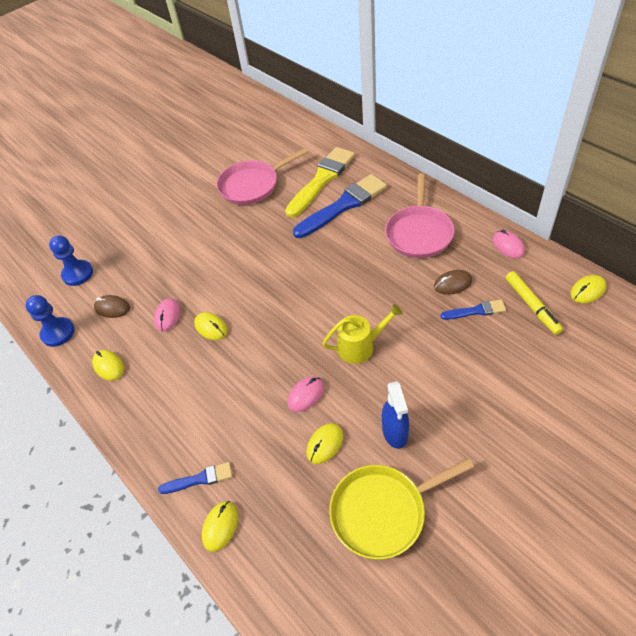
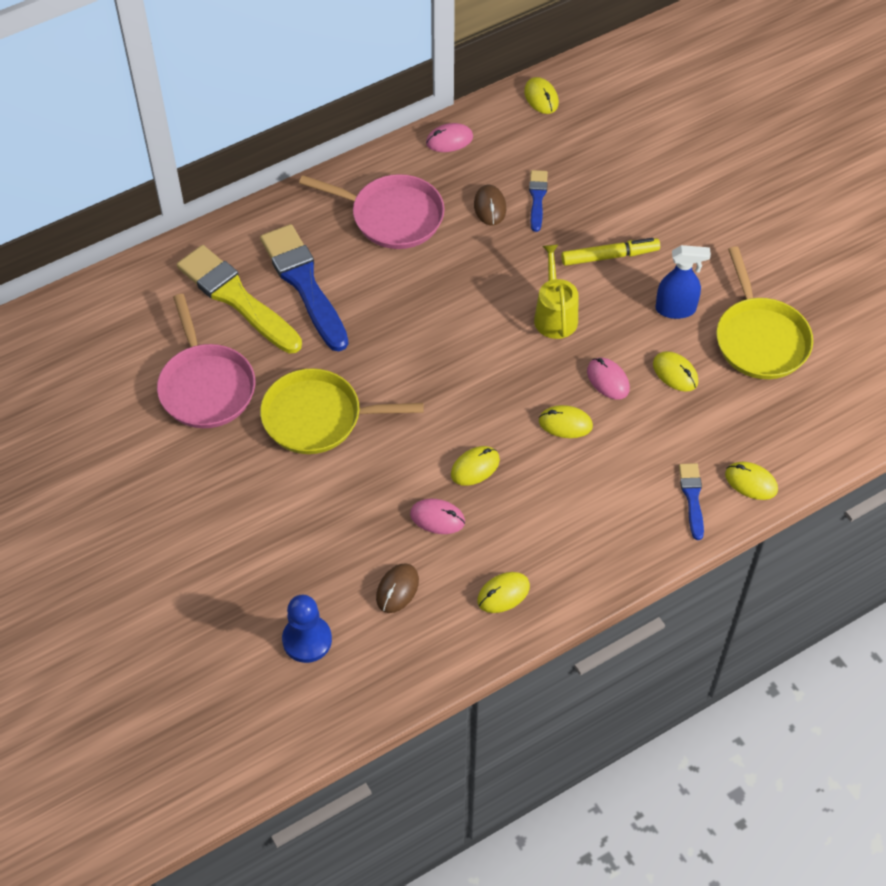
camera: 85 degrees left, 5 degrees up
(58, 333) = (421, 663): blue pawn -> none
(238, 238) = (318, 417): none -> yellow pan
(258, 374) = (565, 423): none -> yellow mouse
(532, 306) = (546, 149): yellow marker -> yellow marker (609, 256)

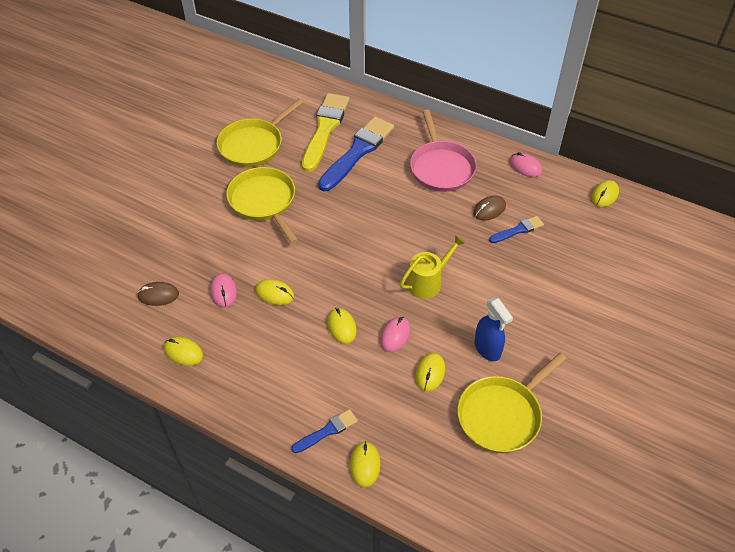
camera: 60 degrees right, 5 degrees down
(206, 386) = (253, 145): pink pan -> yellow pan
(307, 640) = (100, 268): blue pawn -> none
(609, 256) = (502, 290): yellow marker -> none

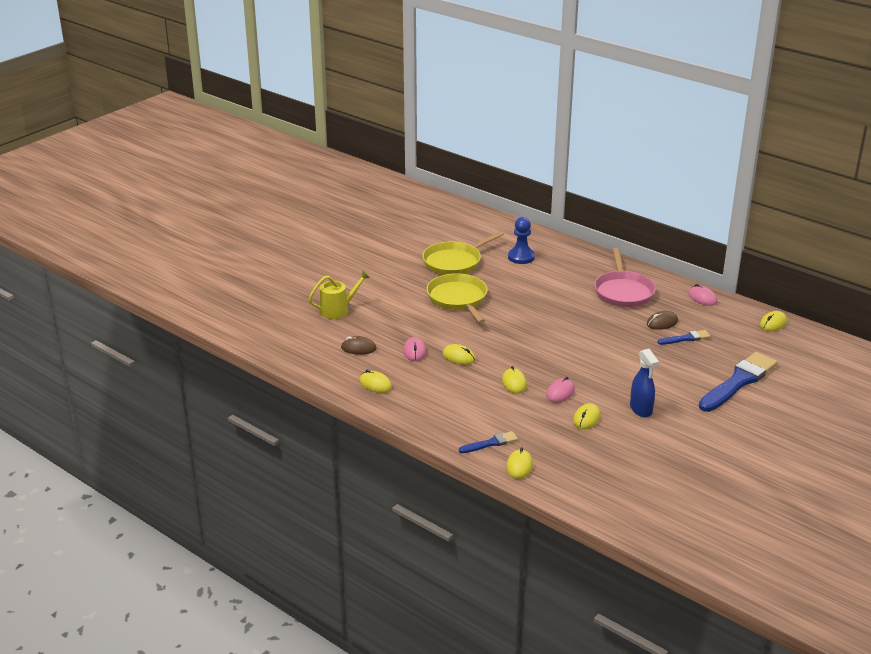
camera: 10 degrees right, 20 degrees down
(325, 129) = (521, 257): yellow brush -> blue pawn
(358, 152) = (548, 275): blue brush -> blue brush (739, 382)
(427, 282) = (596, 363): yellow watering can -> yellow watering can (338, 310)
(502, 415) = (645, 450): yellow pan -> none

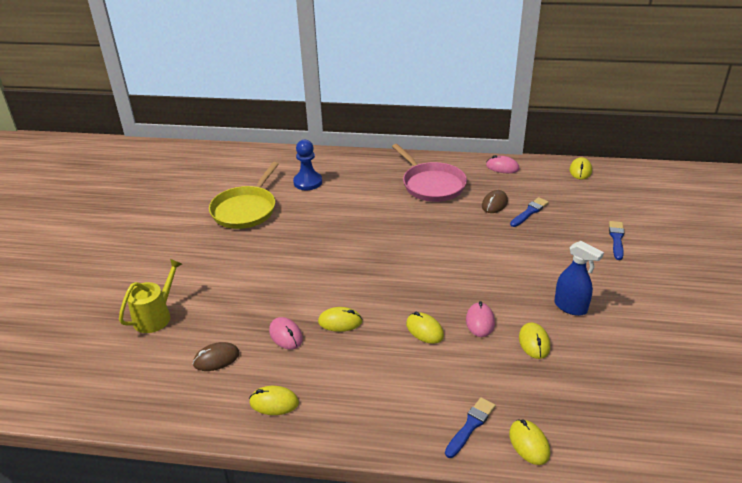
camera: 30 degrees left, 5 degrees up
(458, 299) = (282, 250): yellow pan -> none
(739, 382) = (616, 239): blue brush -> blue brush, size x0.49

